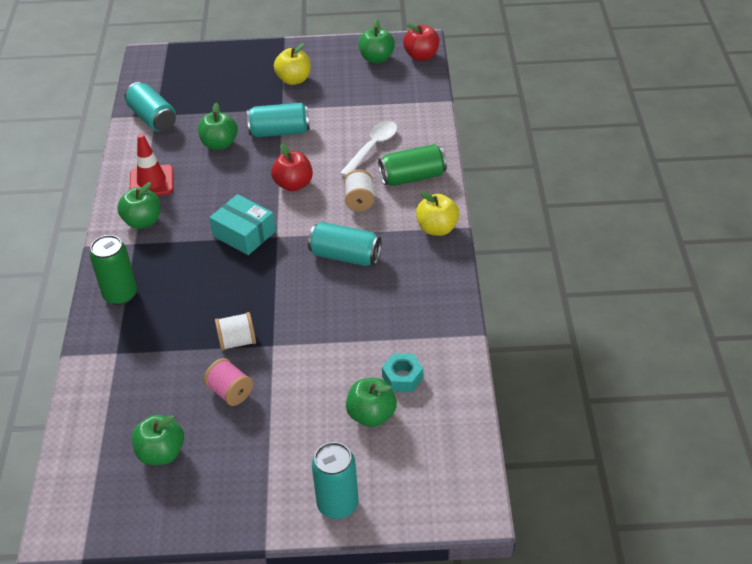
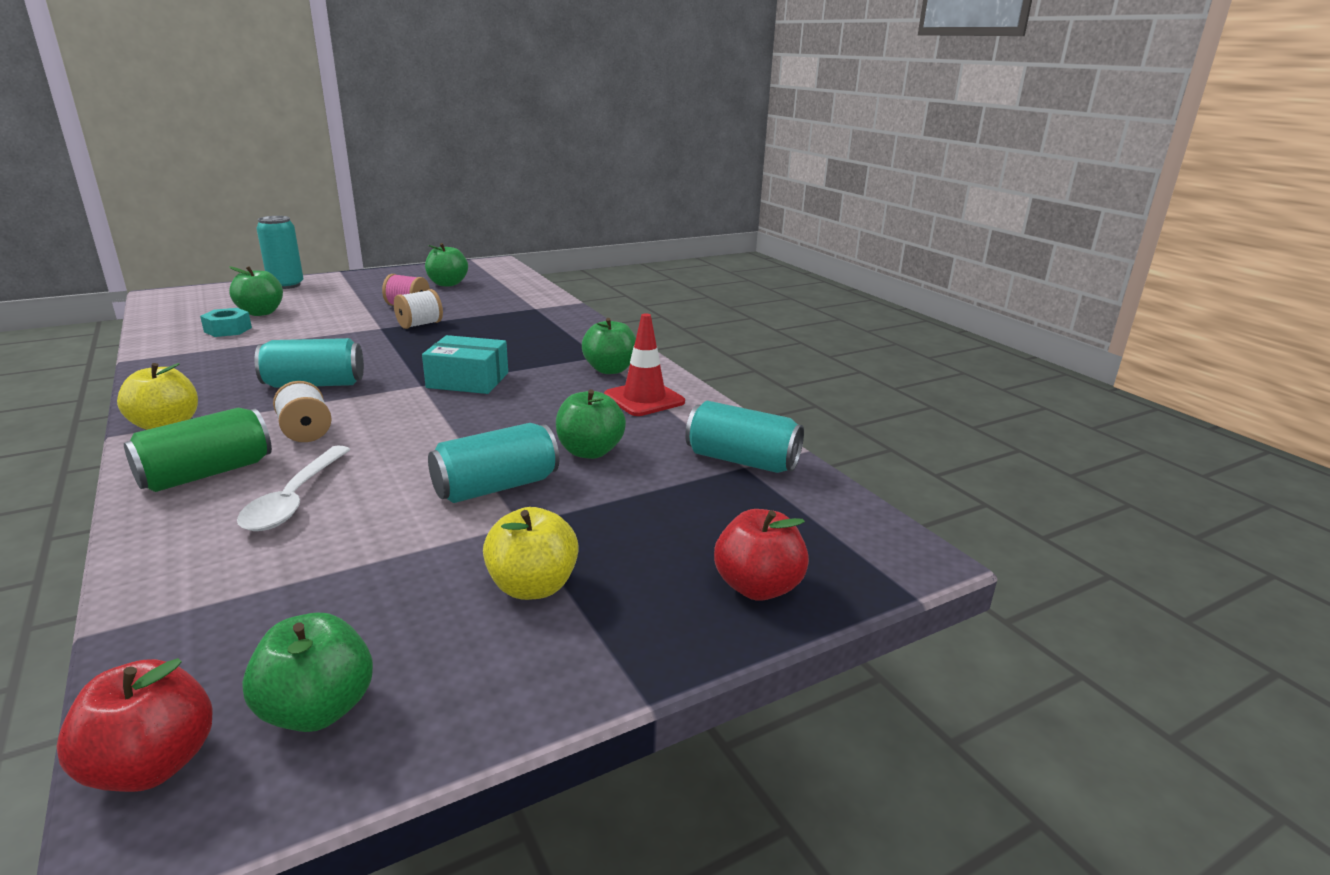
camera: 150 degrees right, 20 degrees down
(120, 294) = (570, 329): green can -> none
(293, 184) = (426, 430): red apple -> red apple (757, 587)

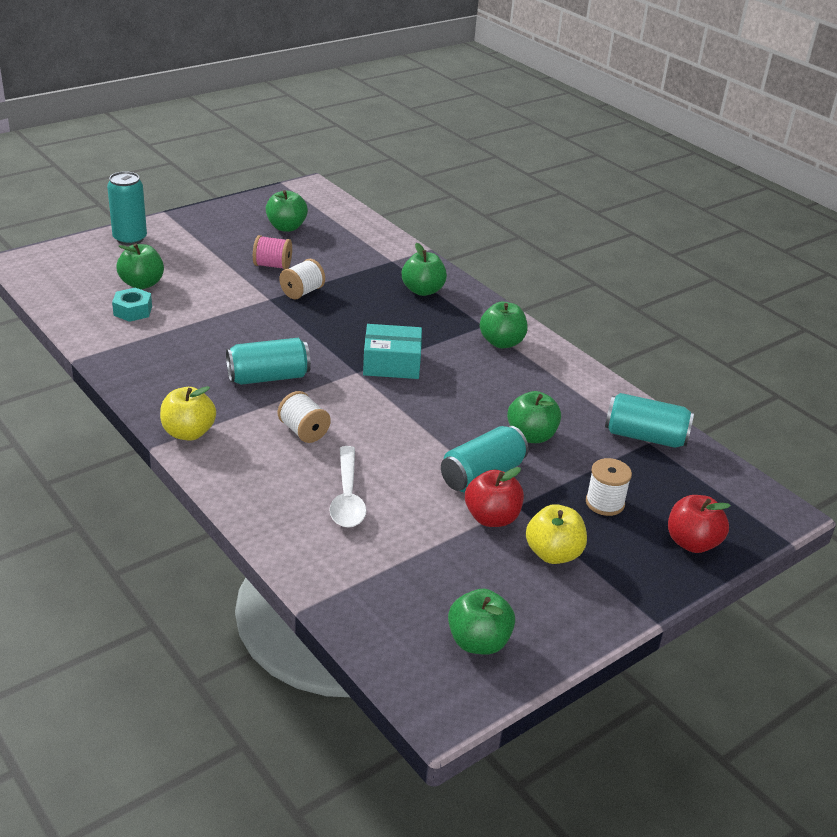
camera: 10 degrees left, 10 degrees up
(152, 765) = (414, 678): red apple -> red apple (491, 518)
(207, 473) = (264, 478): green can -> none
(550, 329) = (423, 290): none -> green apple
(644, 399) = (545, 376): red traffic cone -> none
(648, 528) = (605, 503): none -> white spool

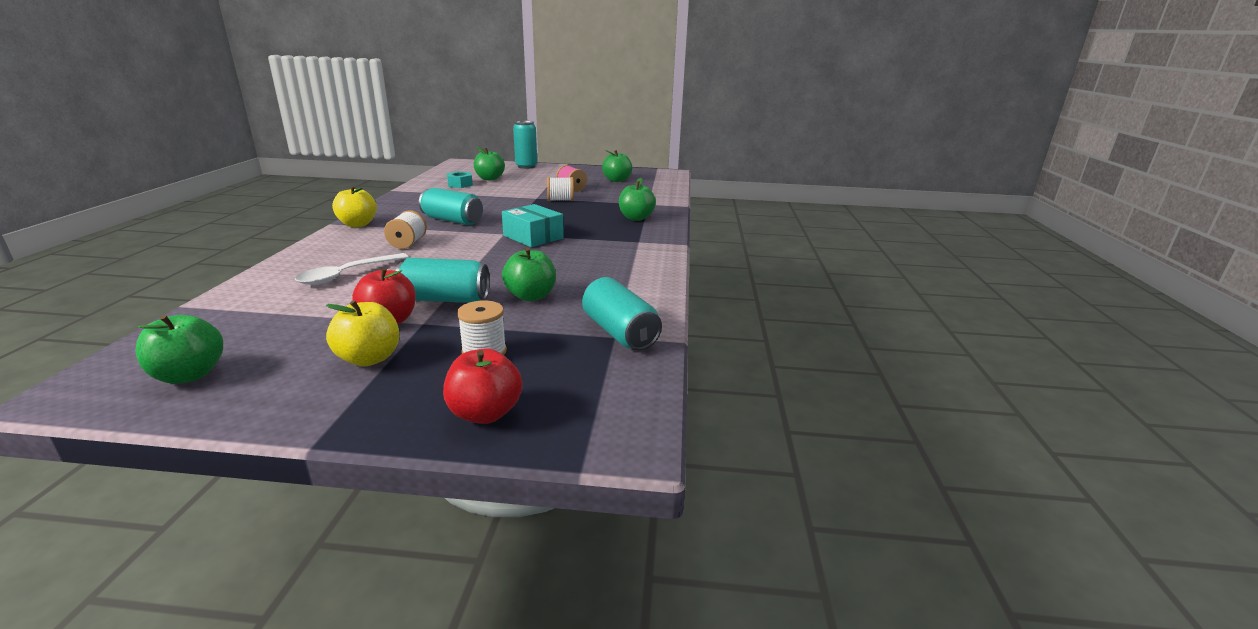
camera: 45 degrees right, 10 degrees down
(501, 342) = (631, 251): green apple -> none

